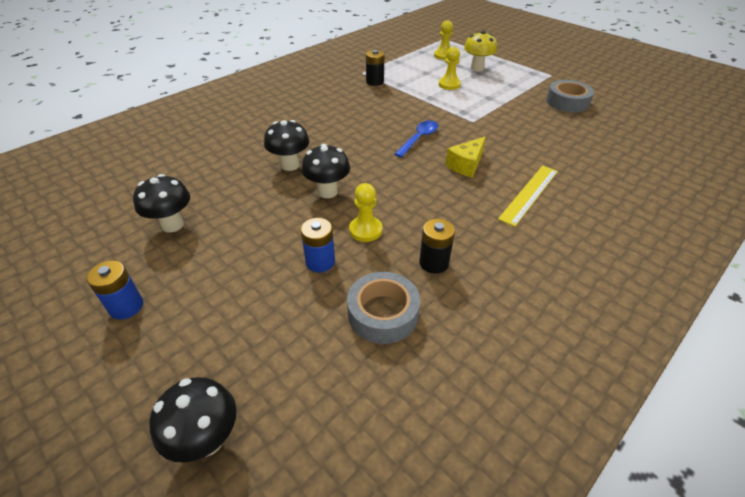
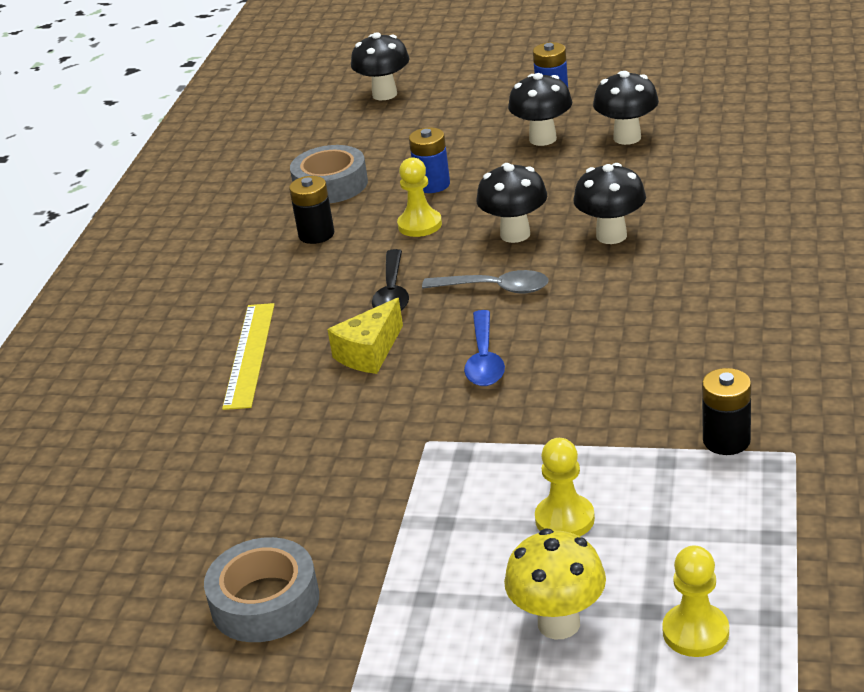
camera: 150 degrees right, 10 degrees down
(207, 259) = (543, 139): none -> black mushroom
(376, 167) = (495, 288): none -> grey spoon
(426, 191) = (392, 292): none -> black spoon
(466, 165) = (369, 353): yellow cheese -> yellow cheese turned 150 degrees counterclockwise

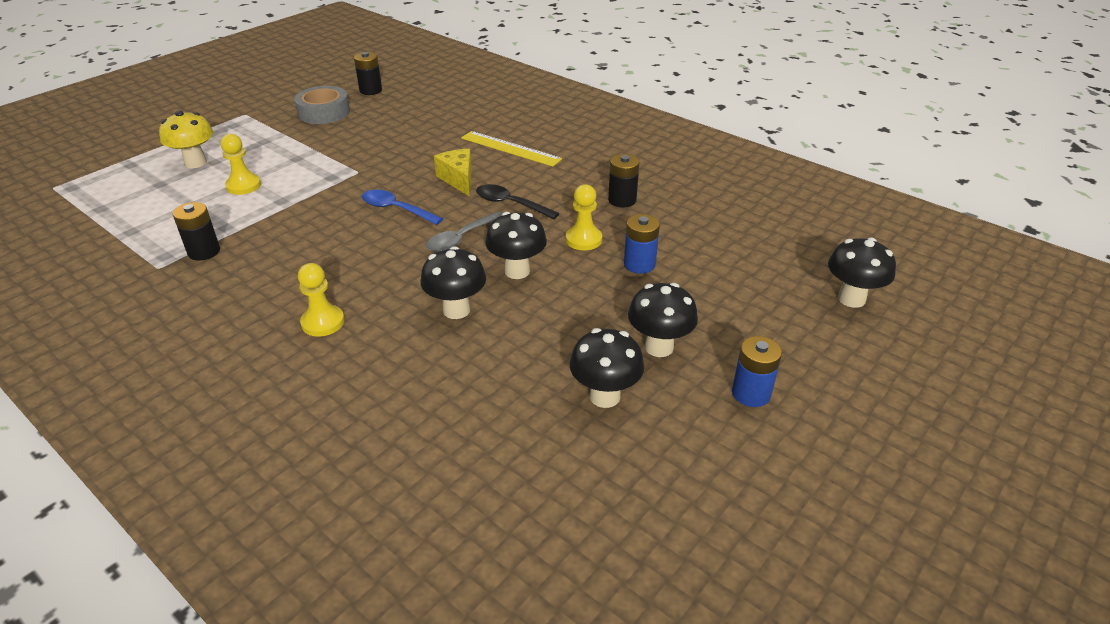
camera: 115 degrees right, 5 degrees up
(132, 603) = (370, 90): none -> black battery
(331, 185) = (692, 224): grey tape -> none
(695, 632) = (131, 189): yellow pawn -> yellow pawn (323, 322)

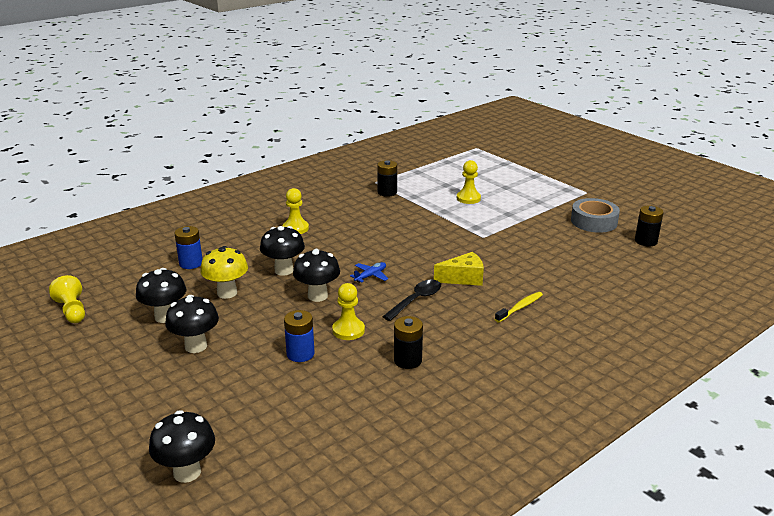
camera: 100 degrees right, 10 degrees down
(195, 163) = (504, 182): yellow mushroom -> yellow mushroom (227, 293)
(396, 209) = (421, 251): blue spoon -> none
(461, 238) = (370, 276): grey spoon -> blue plane
(510, 148) = (520, 307): yellow ruler -> yellow toothbrush
(623, 519) = (72, 311): none -> yellow pawn
(751, 393) = (122, 378): blue battery -> blue battery (191, 263)

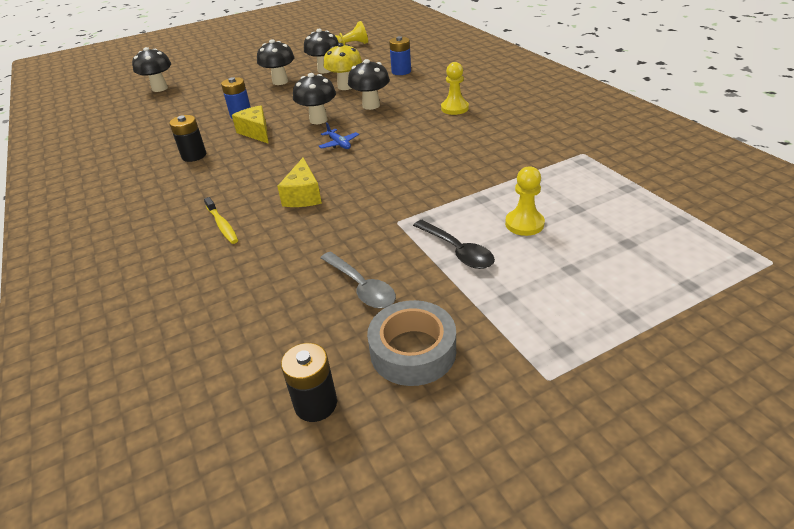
camera: 105 degrees right, 10 degrees up
(348, 330) = (256, 132): yellow pawn -> yellow cheese
(387, 192) = (547, 160): black battery -> none
(416, 300) = (280, 165): black spoon -> black spoon (457, 251)
(556, 240) = (361, 287): none -> grey spoon

